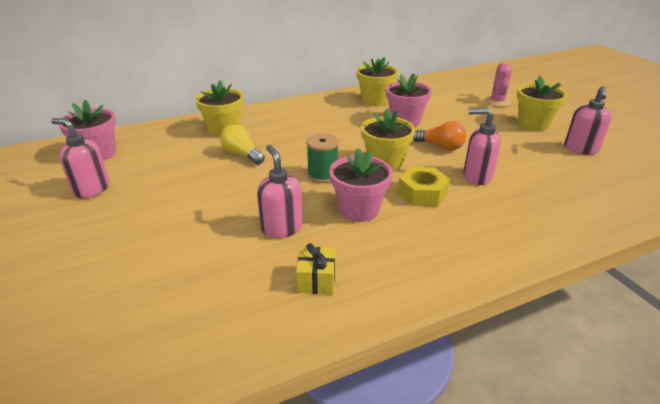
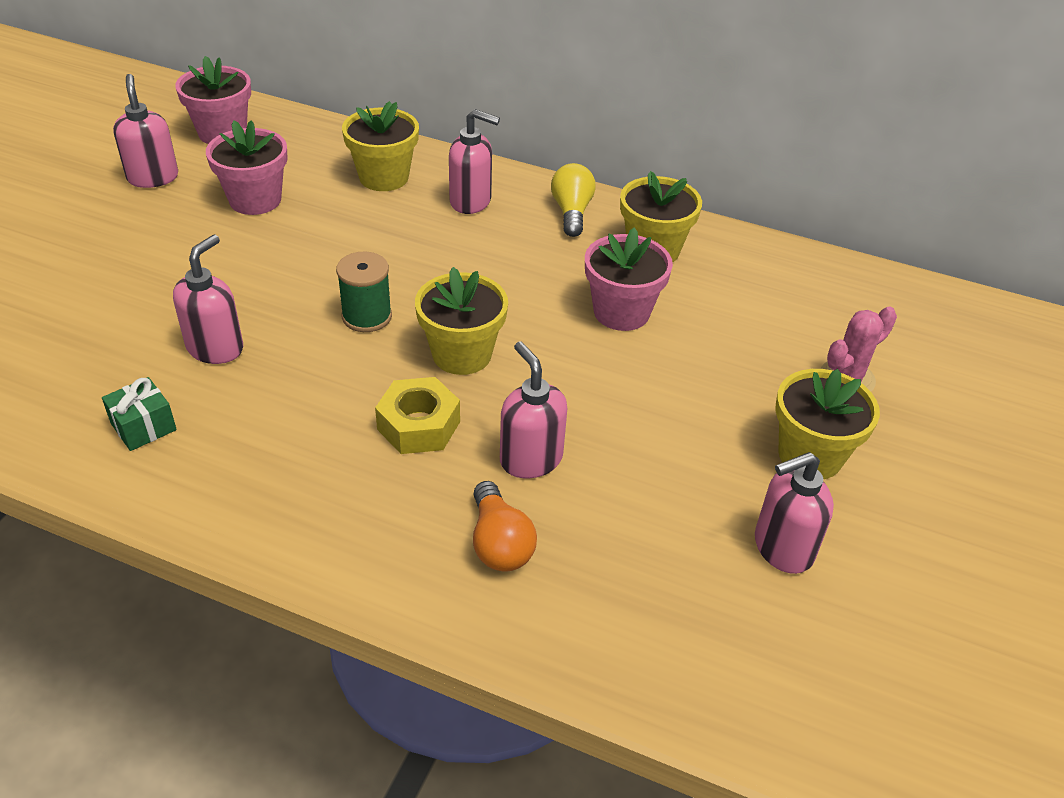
camera: 45 degrees right, 10 degrees up
(242, 155) = (340, 227): yellow light bulb -> yellow light bulb (571, 212)
(280, 119) = (471, 202): none -> pink soap dispenser
(316, 280) = (143, 427): yellow gift -> green gift
(359, 210) = (317, 388): pink flower pot -> pink flower pot (255, 200)
(440, 146) = (582, 384): orange light bulb -> orange light bulb (499, 543)

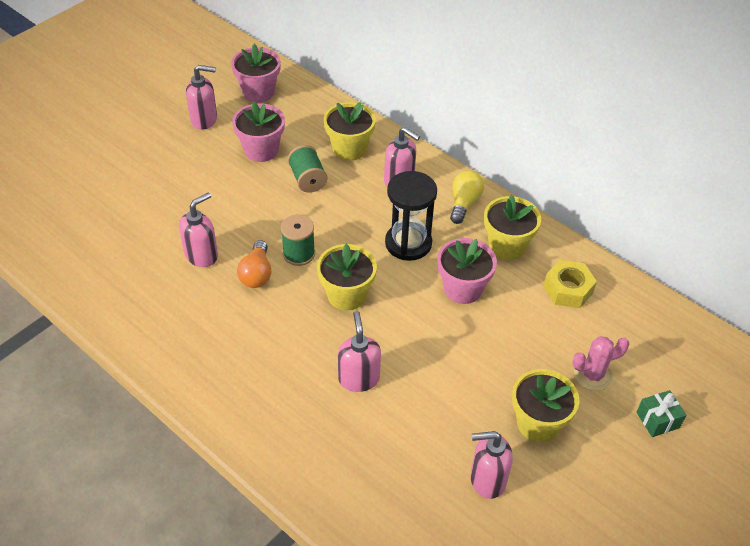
camera: 20 degrees right, 5 degrees up
(143, 427) = (145, 299): green gift -> green gift (657, 420)
(153, 177) = (204, 119): pink soap dispenser -> pink soap dispenser turned 90 degrees clockwise
(339, 223) = (307, 179): none -> green spool
(418, 425) = (301, 338): yellow nut -> yellow nut (568, 289)
(499, 543) = (317, 428): orange light bulb -> orange light bulb (256, 274)
(519, 273) = (408, 243): none -> black hourglass

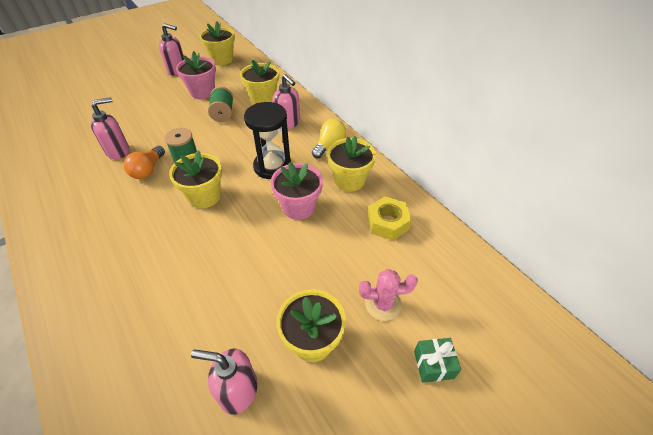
camera: 15 degrees right, 0 degrees up
(258, 92) = (222, 59): pink flower pot -> yellow flower pot
(359, 378) = (175, 265): pink soap dispenser -> none

